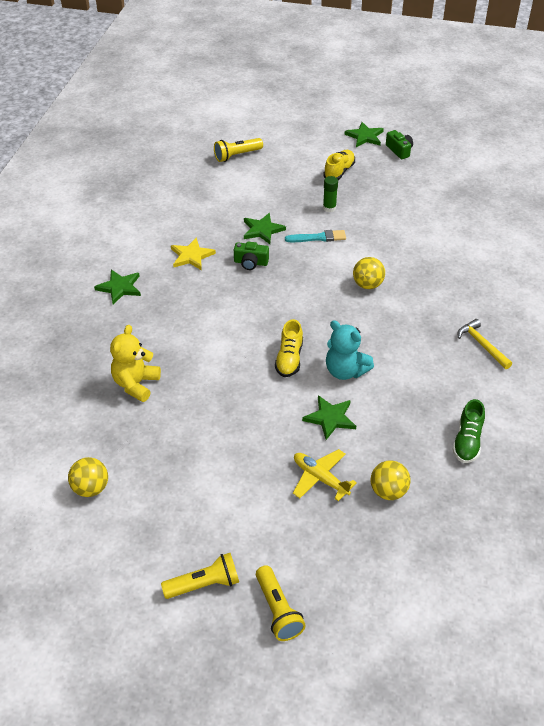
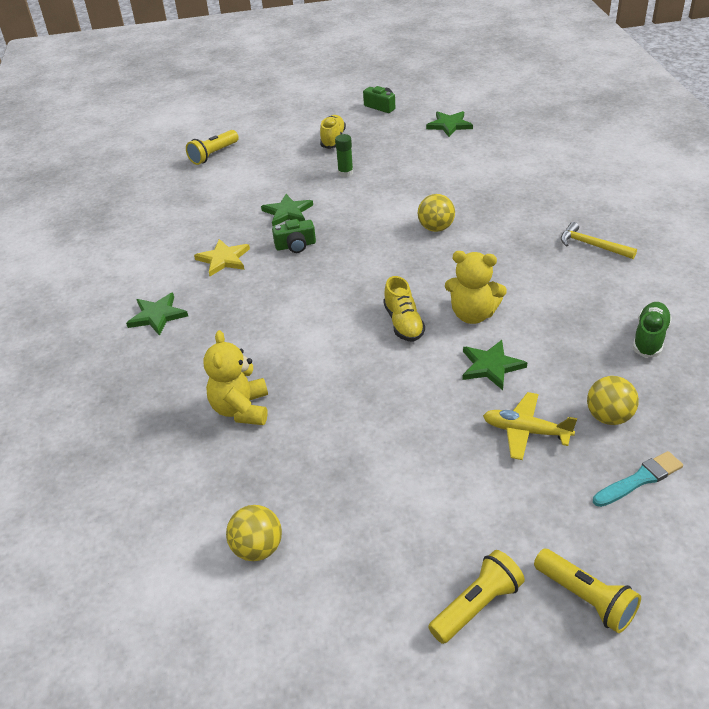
camera: 20 degrees left, 5 degrees down
(318, 237) = (353, 202): turquoise brush -> turquoise brush (639, 479)
(345, 371) = (473, 315): turquoise teddy bear -> yellow teddy bear
(365, 136) = (337, 104): green star -> green star (449, 125)
(467, 441) = (649, 338): green shoe -> green shoe turned 150 degrees counterclockwise

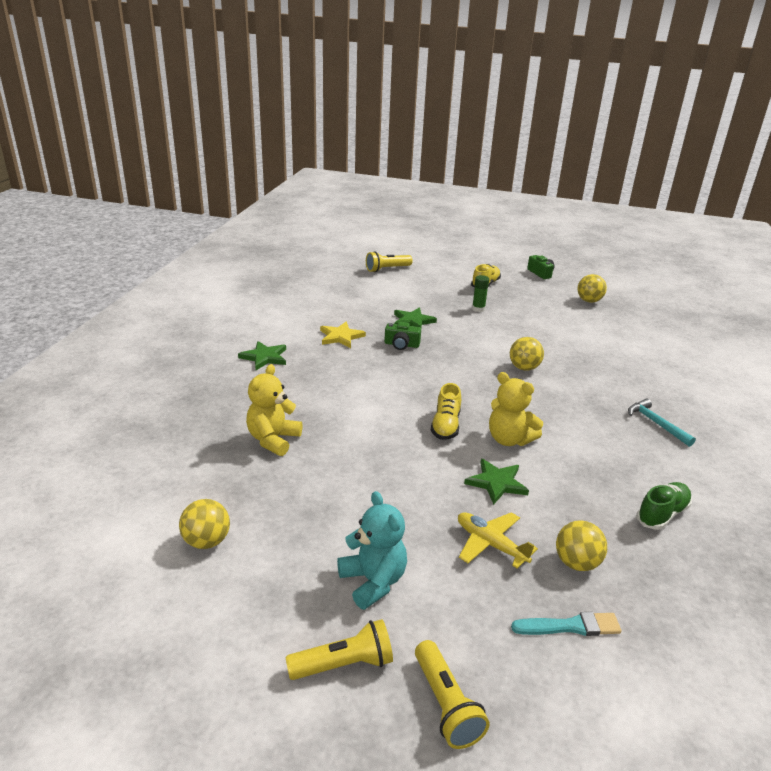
camera: 20 degrees right, 10 degrees down
(447, 516) = (373, 581): none -> turquoise teddy bear
(449, 125) = (589, 301): green star -> yellow ball
(592, 245) = (656, 423): yellow hammer -> turquoise hammer

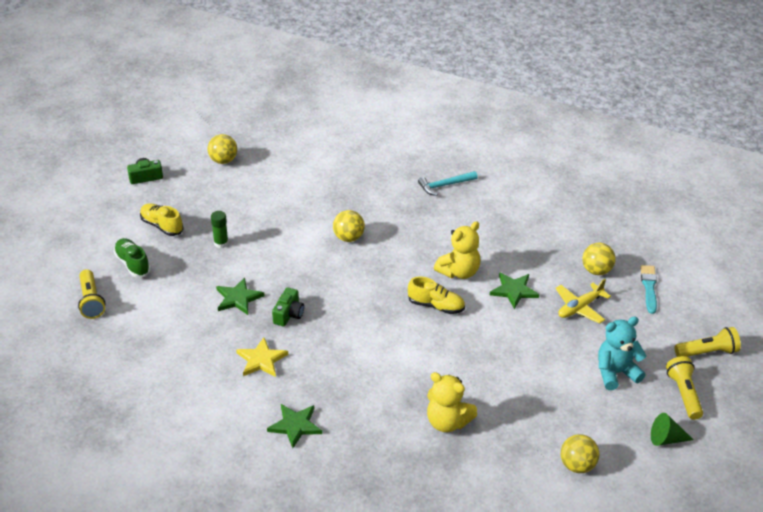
camera: 80 degrees left, 10 degrees up
(250, 637) = (666, 439): none -> green cone
(662, 514) = (550, 217): green shoe -> green shoe (132, 264)

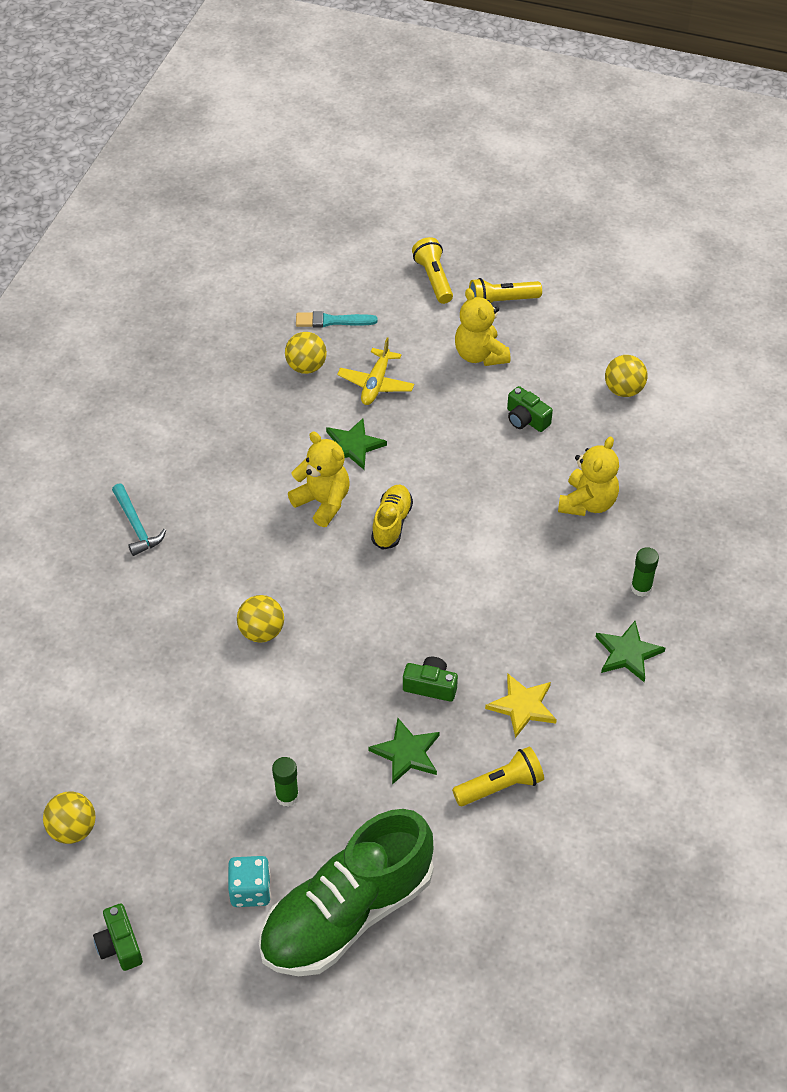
camera: 95 degrees left, 10 degrees up
(91, 301) = (439, 955): yellow flashlight -> yellow flashlight (500, 786)
(132, 264) = (347, 914): green shoe -> green shoe, size x2.17
(162, 226) = (250, 890): yellow shoe -> turquoise dice
(356, 444) = (641, 588): none -> green glue stick
(541, 394) = (526, 419): none -> green camera
(580, 308) = (376, 384): yellow plane -> yellow plane turned 60 degrees clockwise
(616, 373) = (480, 355): turquoise teddy bear -> yellow teddy bear
(666, 439) = (569, 319): green cone -> none

